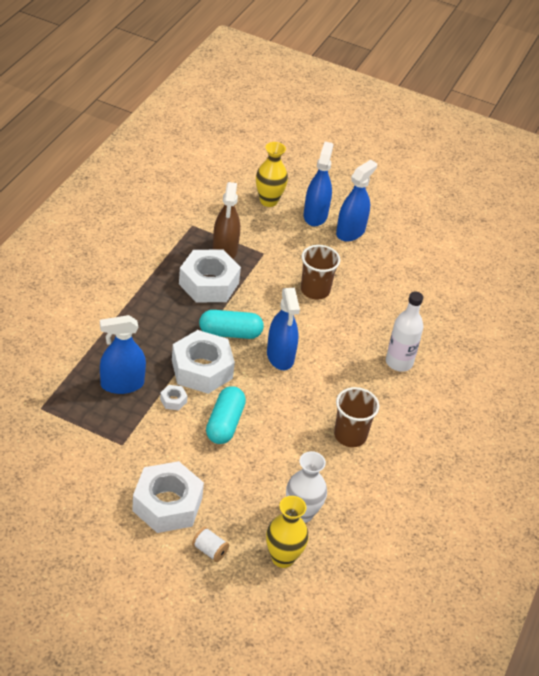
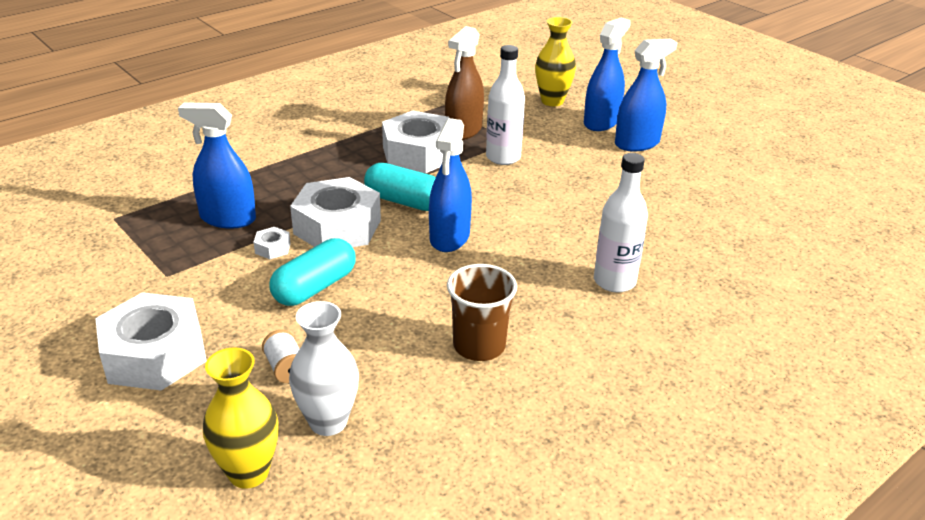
camera: 30 degrees right, 10 degrees down
(210, 550) = (154, 428): white spool -> white spool (286, 368)
(269, 271) = (503, 157): none -> white bottle
(315, 290) = (549, 185): brown cup -> none

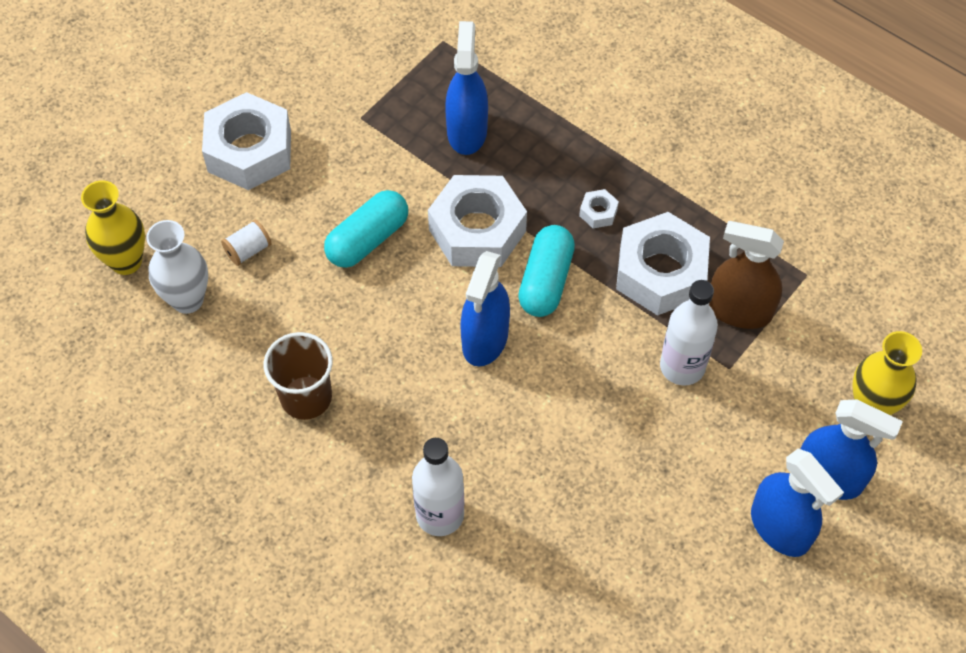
camera: 80 degrees right, 25 degrees up
(272, 248) = (424, 186): white nut -> white nut (598, 212)
(315, 287) = (368, 239): turquoise capsule -> turquoise capsule turned 75 degrees counterclockwise
(449, 237) = (485, 339): blue spray bottle -> blue spray bottle turned 75 degrees counterclockwise

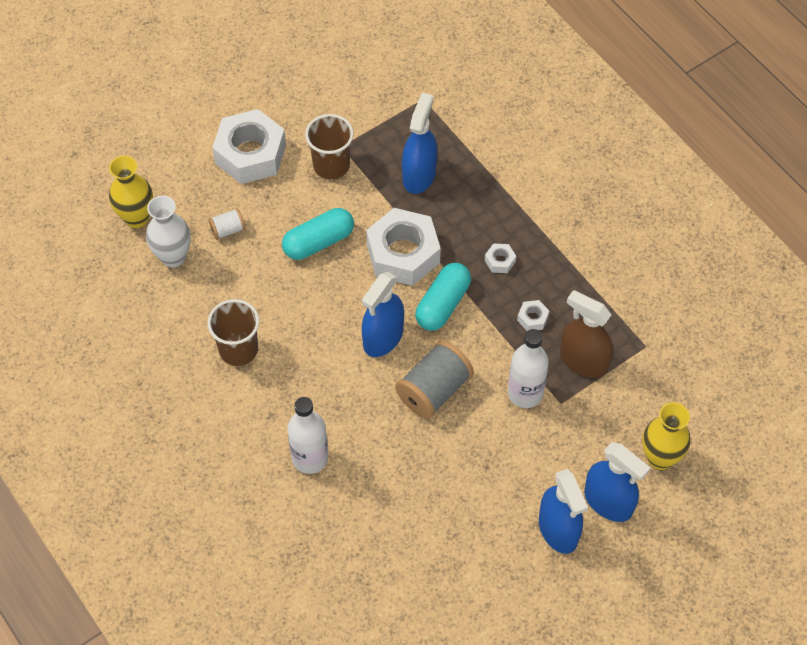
camera: 15 degrees right, 0 degrees up
(355, 143) = (331, 165): none -> brown cup
(569, 390) = (434, 390): none -> grey spool
(660, 273) = (532, 318): white nut -> white nut, size x0.41

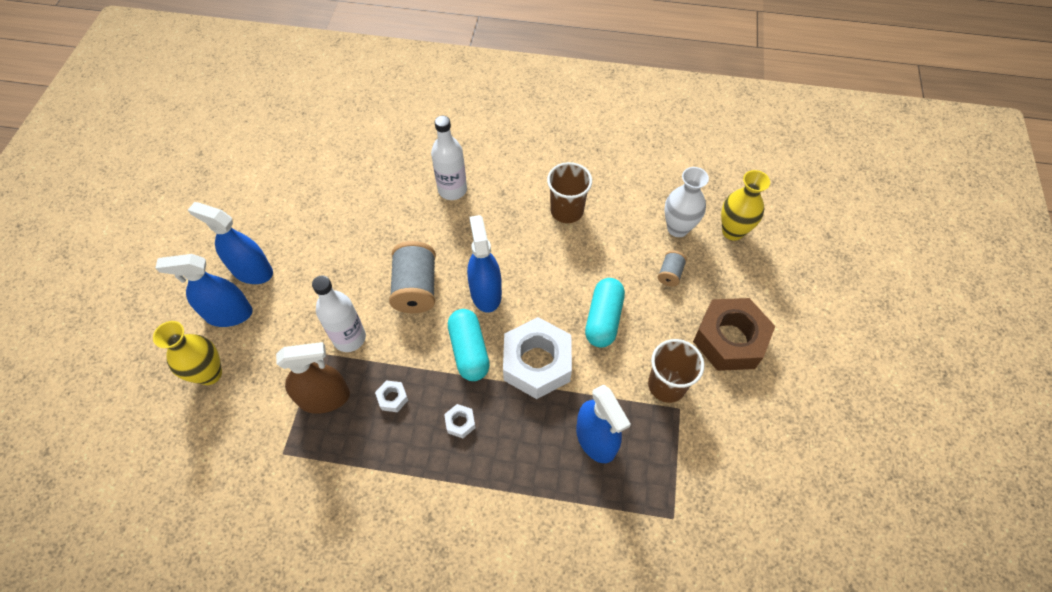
camera: 135 degrees right, 0 degrees up
(228, 230) = (670, 274): white spool -> grey spool
(250, 154) = (729, 340): white nut -> brown nut

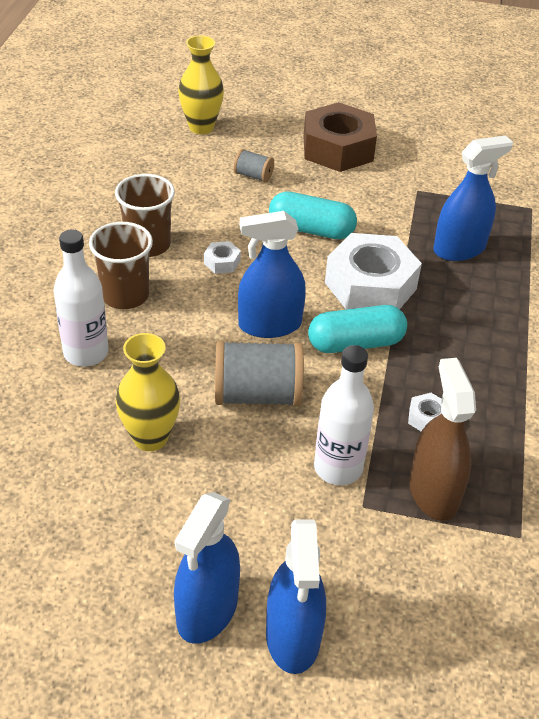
camera: 90 degrees left, 15 degrees down
(209, 374) = (405, 651): yellow vase -> yellow vase (150, 438)
(460, 423) = (453, 354): white nut -> white nut (222, 262)
(666, 385) = (392, 195): brown cup -> brown cup (125, 295)
(677, 228) = (191, 163): white vase -> none

